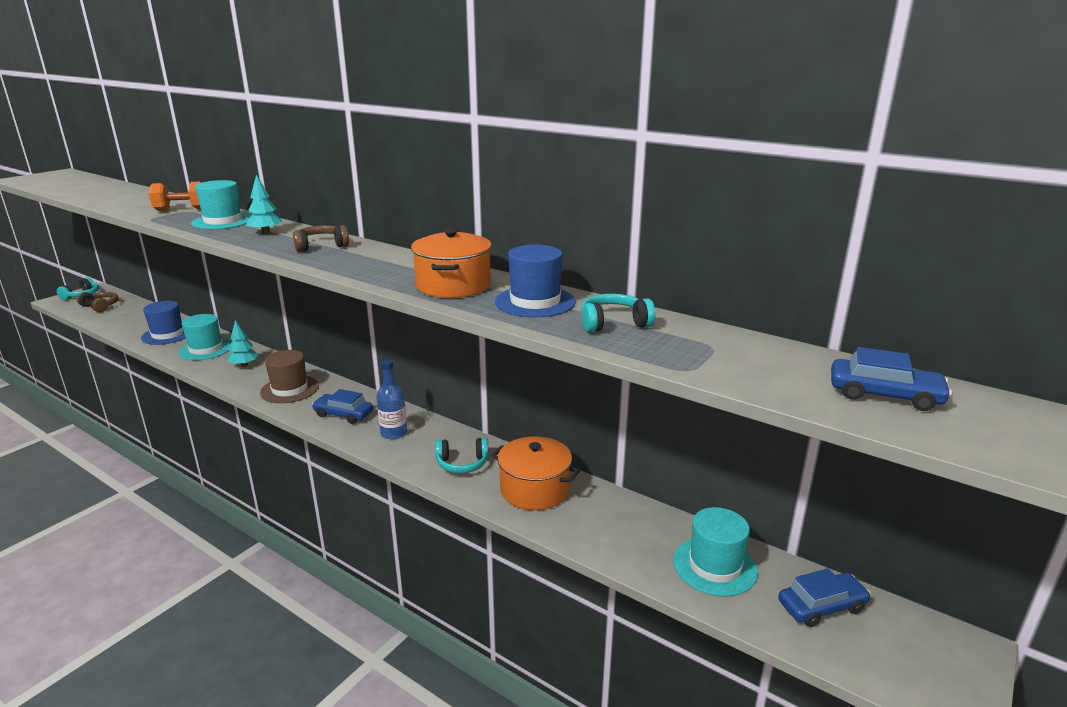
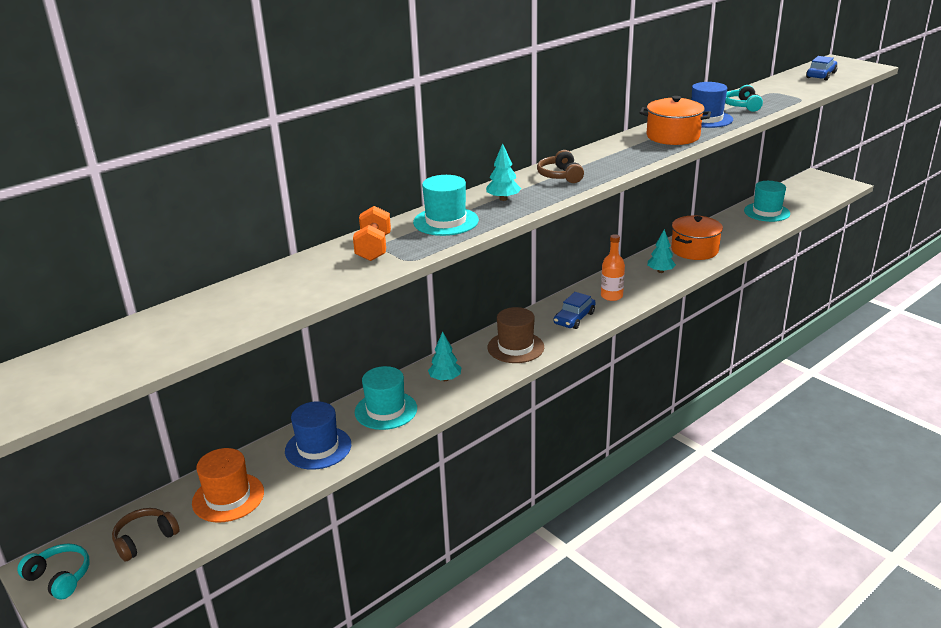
camera: 75 degrees left, 5 degrees up
(127, 319) = (228, 497): none -> orange hat
(394, 433) = (611, 296): blue bottle -> orange bottle
(462, 464) = (660, 271): turquoise headphones -> turquoise tree
(821, 606) = (794, 195): blue car -> none

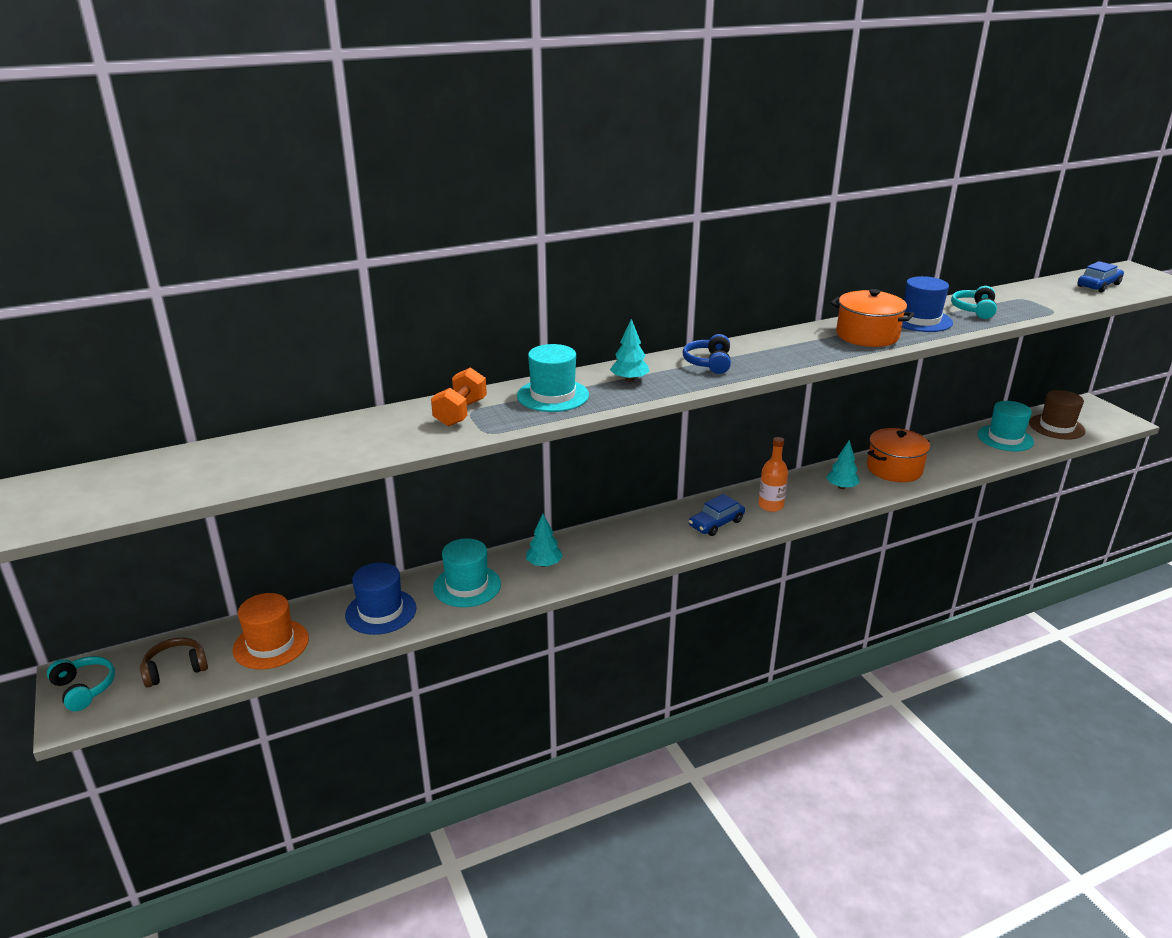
camera: 15 degrees right, 0 degrees up
(515, 347) = (635, 544): brown hat -> brown hat (1056, 427)
(560, 176) = (708, 363): brown headphones -> blue headphones

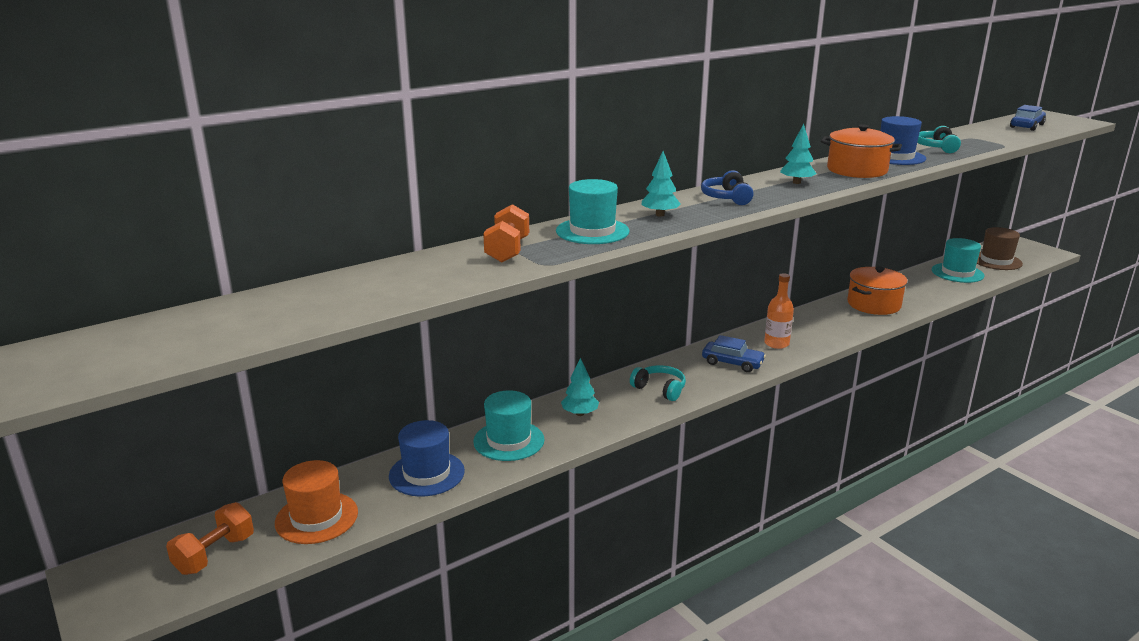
camera: 10 degrees left, 5 degrees down
(84, 689) = (111, 587): turquoise headphones -> turquoise headphones (660, 389)
(175, 669) = (215, 554): brown headphones -> orange dumbbell
(716, 523) = (732, 363): blue car -> blue car turned 105 degrees counterclockwise
(841, 487) = (834, 323): turquoise tree -> turquoise tree (796, 182)

